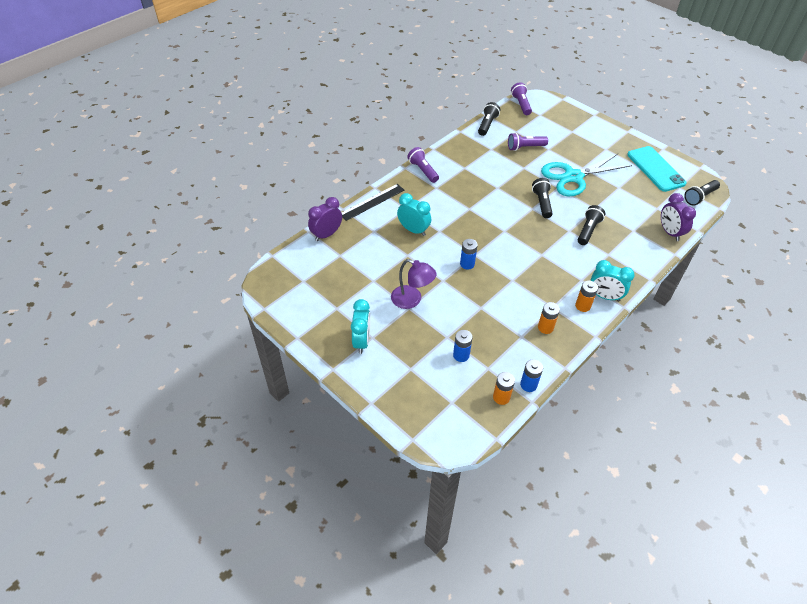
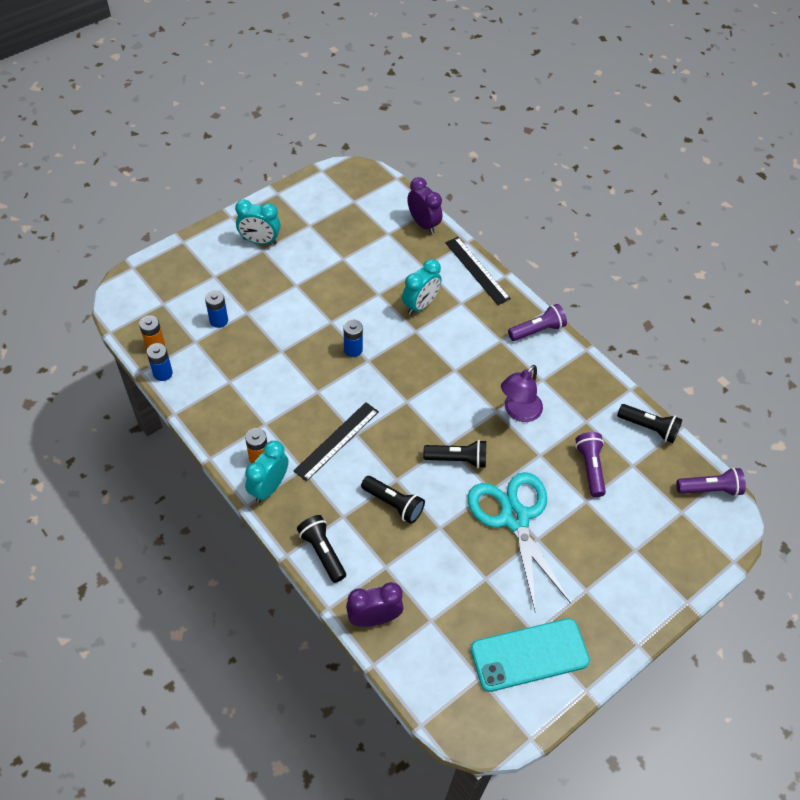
camera: 95 degrees right, 5 degrees up
(412, 300) = (306, 289): purple lamp -> purple lamp (518, 412)
(545, 327) = (235, 408): orange battery -> none
(551, 264) = (337, 441): none -> black ruler
(699, 197) = (451, 702): black flashlight -> black flashlight (322, 552)

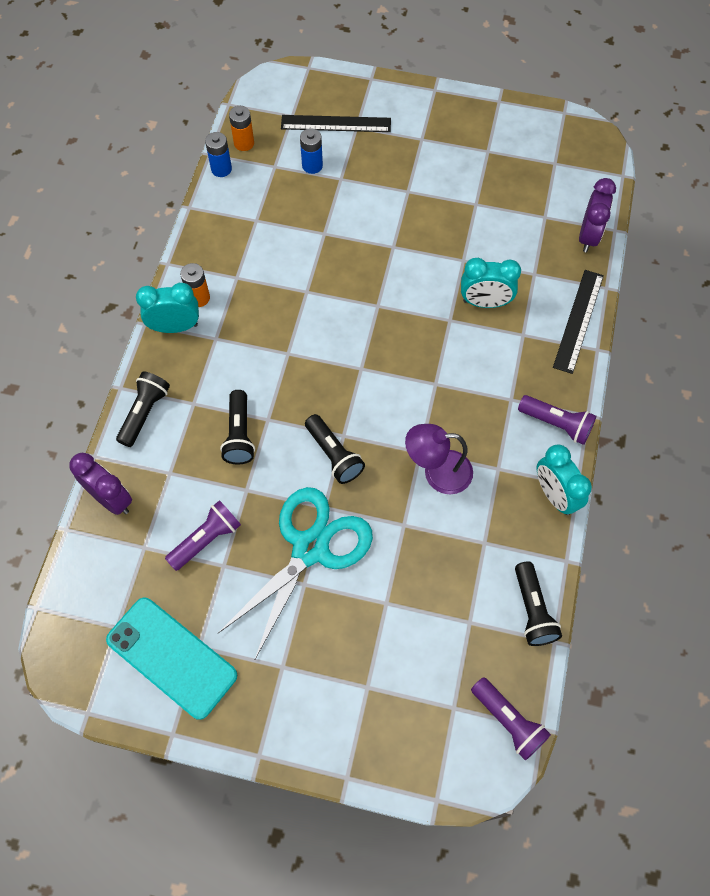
camera: 55 degrees right, 10 degrees up
(260, 241) = (429, 129): turquoise clock -> turquoise clock (554, 495)
(337, 441) = (267, 343): black ruler -> black ruler (336, 124)
(353, 349) = (378, 285): blue battery -> none
(590, 468) = (429, 582): purple flashlight -> purple flashlight (206, 539)

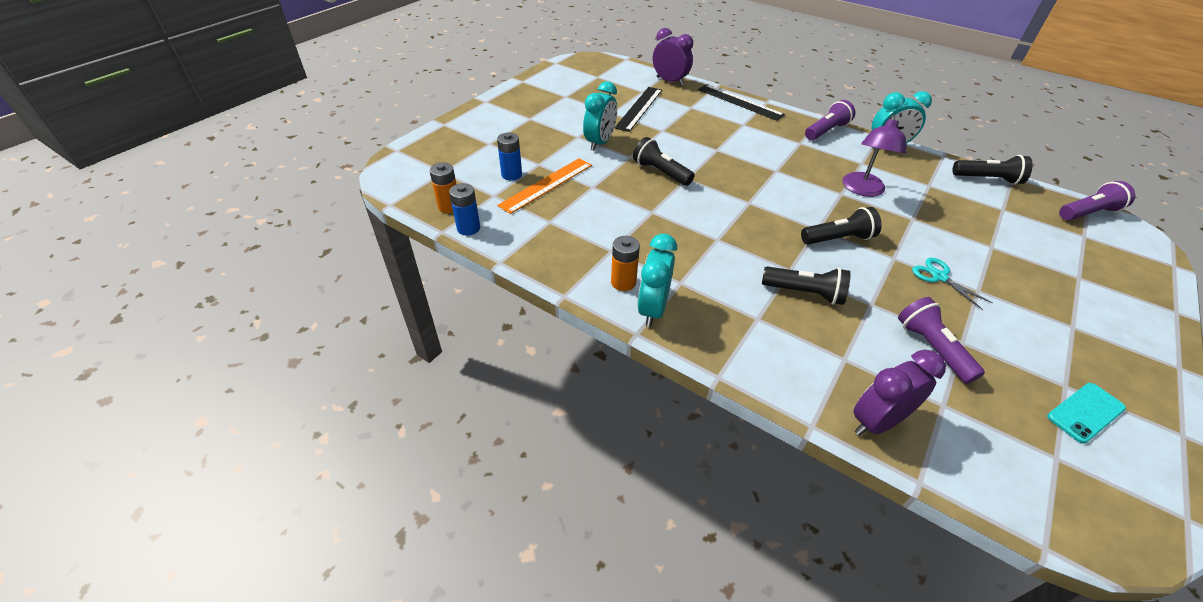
camera: 70 degrees left, 20 degrees down
(144, 413) = (760, 362): black flashlight -> black flashlight (661, 172)
(171, 657) = (1085, 412): turquoise phone -> turquoise phone, size x0.53
(309, 197) = (546, 185): none -> orange ruler
(310, 548) = (939, 277): turquoise scissors -> turquoise scissors, size x0.42
(336, 124) = (476, 152): black ruler -> black ruler (639, 108)
(485, 302) = (707, 131): turquoise clock -> turquoise clock (600, 143)

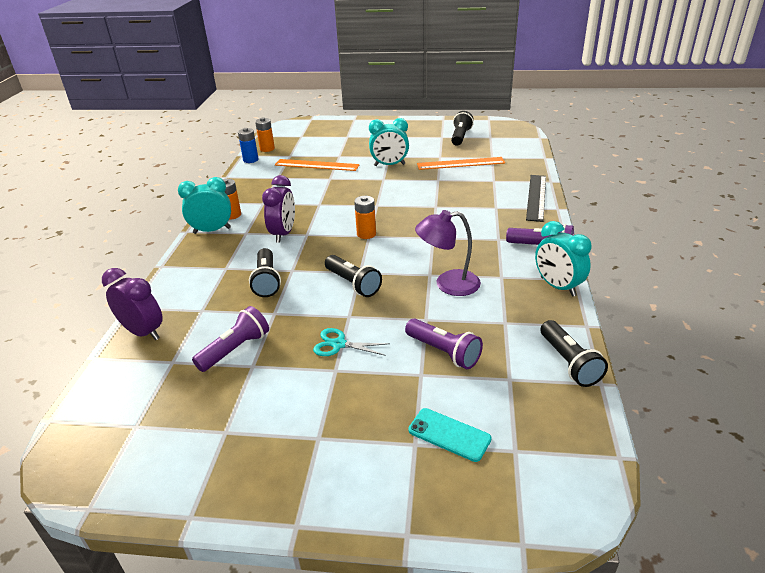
camera: 65 degrees right, 10 degrees down
(511, 175) = (317, 153): blue battery -> none
(639, 108) = (460, 163): black ruler -> orange ruler
(661, 172) = (373, 194): black flashlight -> black flashlight (460, 137)
(670, 81) = (527, 162): purple clock -> purple clock (283, 234)
(744, 202) = (366, 234): none -> orange battery
(939, 277) = (339, 344): turquoise scissors -> turquoise scissors turned 105 degrees counterclockwise
(1085, 412) = (194, 444): turquoise phone -> turquoise phone (449, 434)
(1087, 213) = (579, 454): purple flashlight -> purple flashlight (444, 352)

